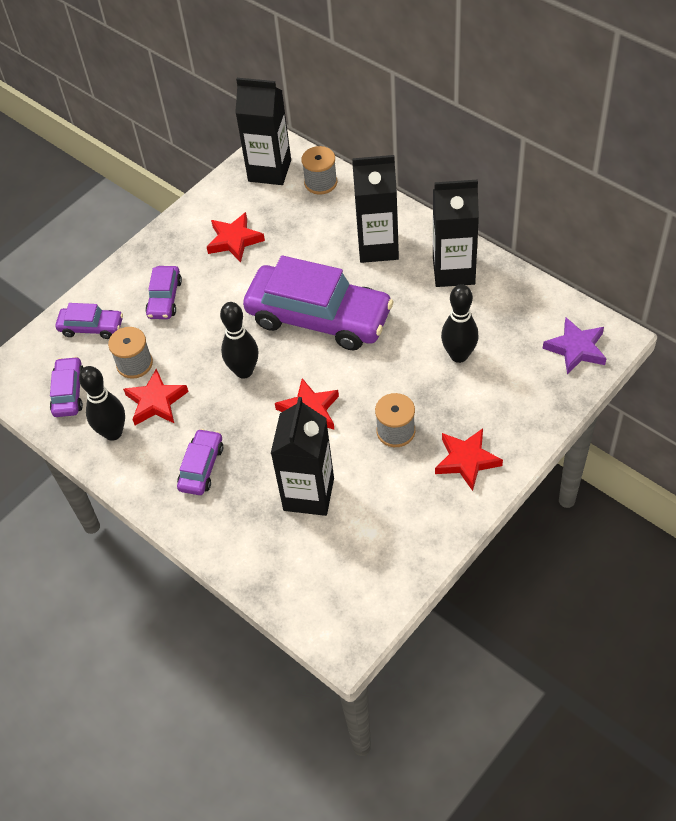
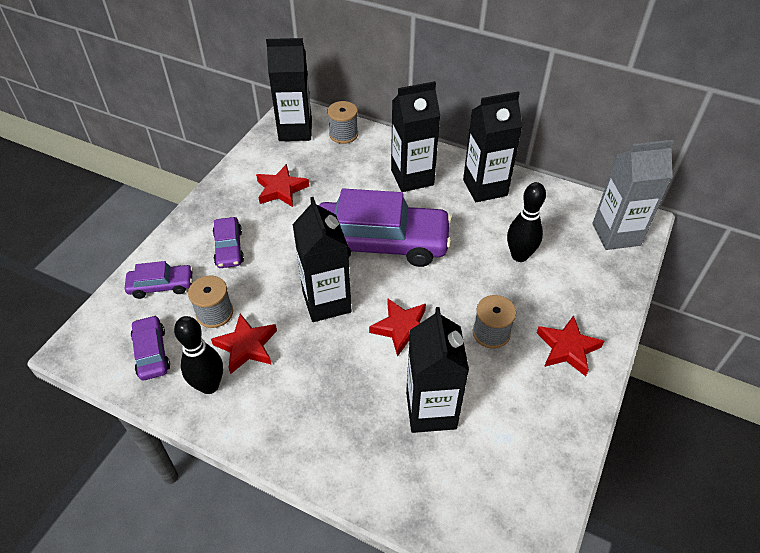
camera: 20 degrees left, 5 degrees down
(201, 467) = (313, 404): purple car -> none
(244, 371) = (326, 302): black bowling pin -> black carton
(576, 349) = (616, 234): purple star -> grey carton

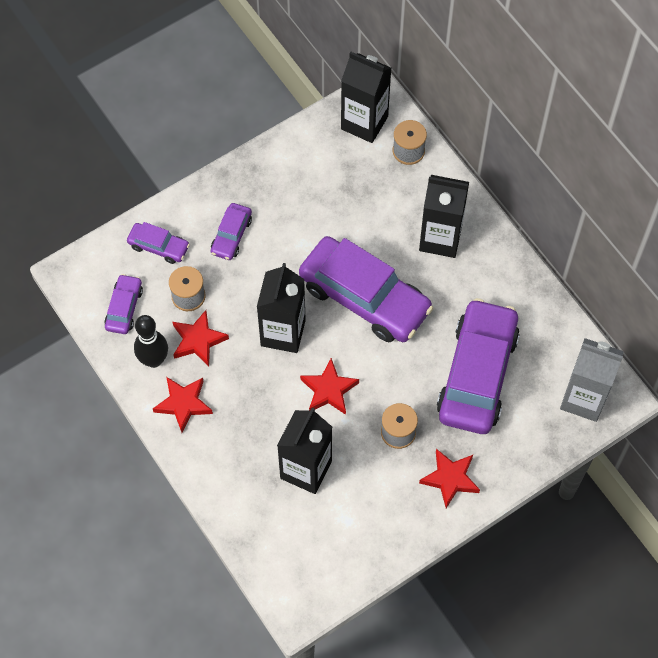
camera: 30 degrees right, 15 degrees up
(281, 189) = (311, 191): red star -> red star (183, 404)
(485, 187) = (501, 285): black carton -> none
(519, 256) = (477, 374): black bowling pin -> purple car

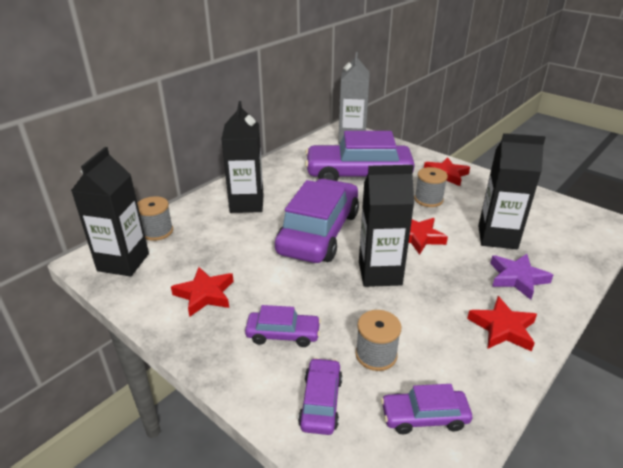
camera: 105 degrees left, 30 degrees down
(154, 360) = (472, 367): black bowling pin -> none
(198, 340) = (424, 333): red star -> red star (205, 294)
(238, 452) = (517, 278): none -> purple star

